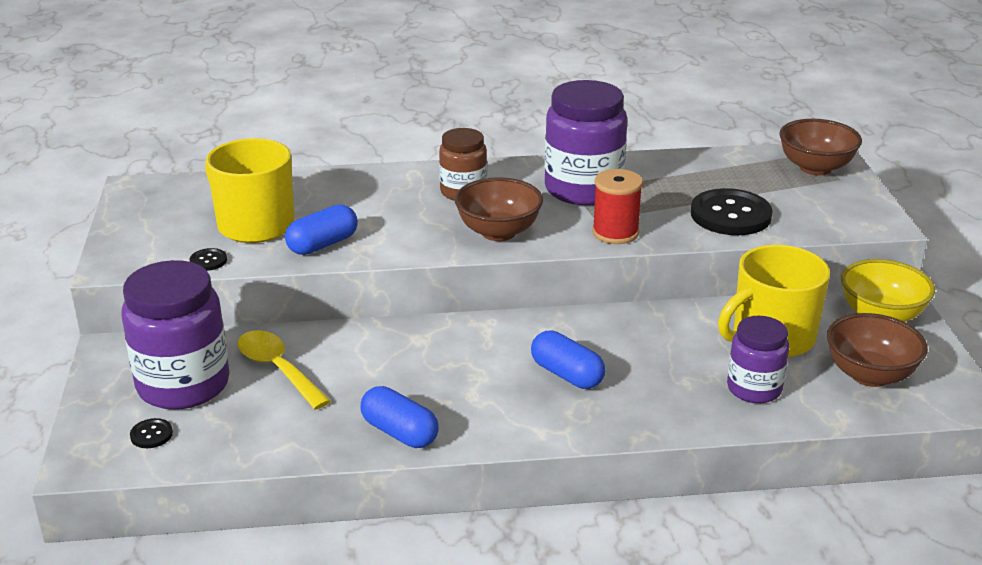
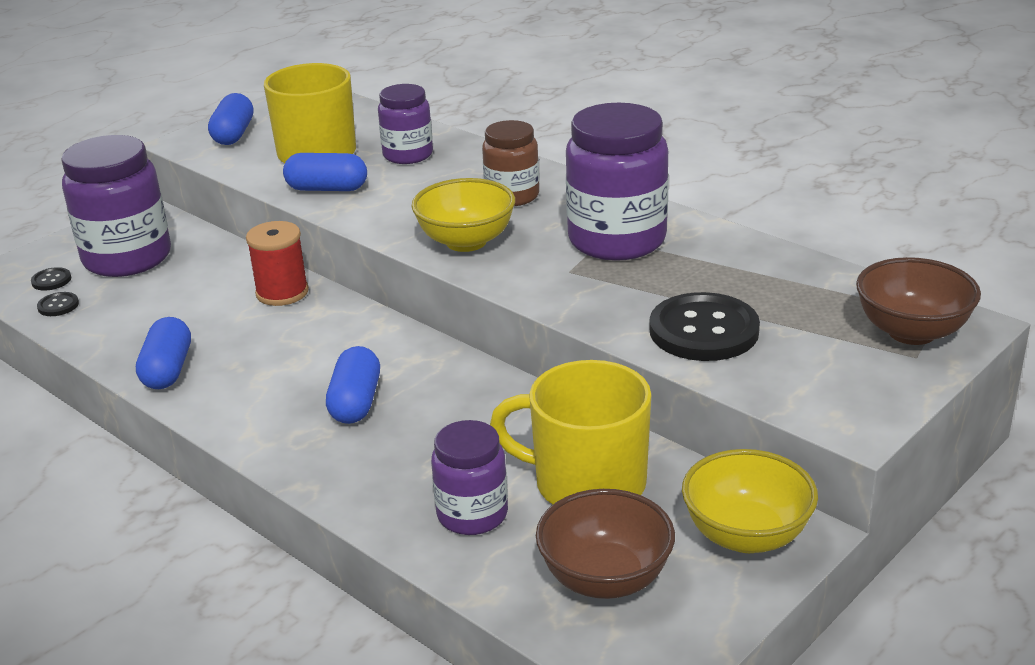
camera: 50 degrees right, 0 degrees up
(146, 242) = (233, 134): none -> blue capsule
(208, 261) = (238, 165): black button -> black button (58, 305)
(277, 369) = (193, 279): yellow spoon -> none
(329, 197) = (408, 155): none -> purple jar
(498, 232) = (466, 242): brown bowl -> yellow bowl
(615, 233) = (558, 291): red spool -> red spool (282, 293)

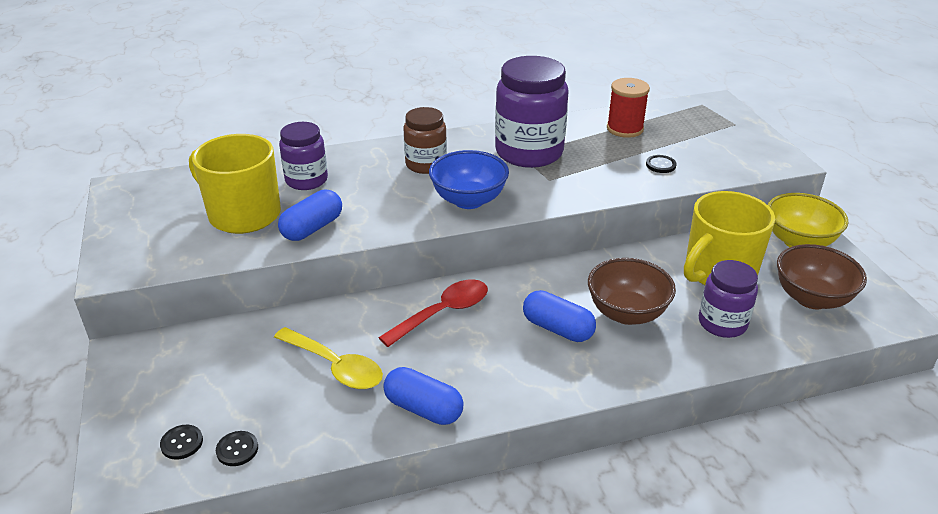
camera: 60 degrees left, 5 degrees up
(127, 258) = (203, 383): purple jar -> none
(193, 306) = (335, 366): none -> yellow spoon
(233, 134) = (142, 242): blue capsule -> none
(282, 293) = (369, 316): red spool -> red spool (625, 129)
(322, 328) = (443, 312): none -> red spoon
(466, 242) = (468, 200): yellow bowl -> blue bowl
(704, 330) = (660, 165): black button -> black button, size x0.43
(911, 332) = (712, 116): brown bowl -> brown bowl (626, 313)

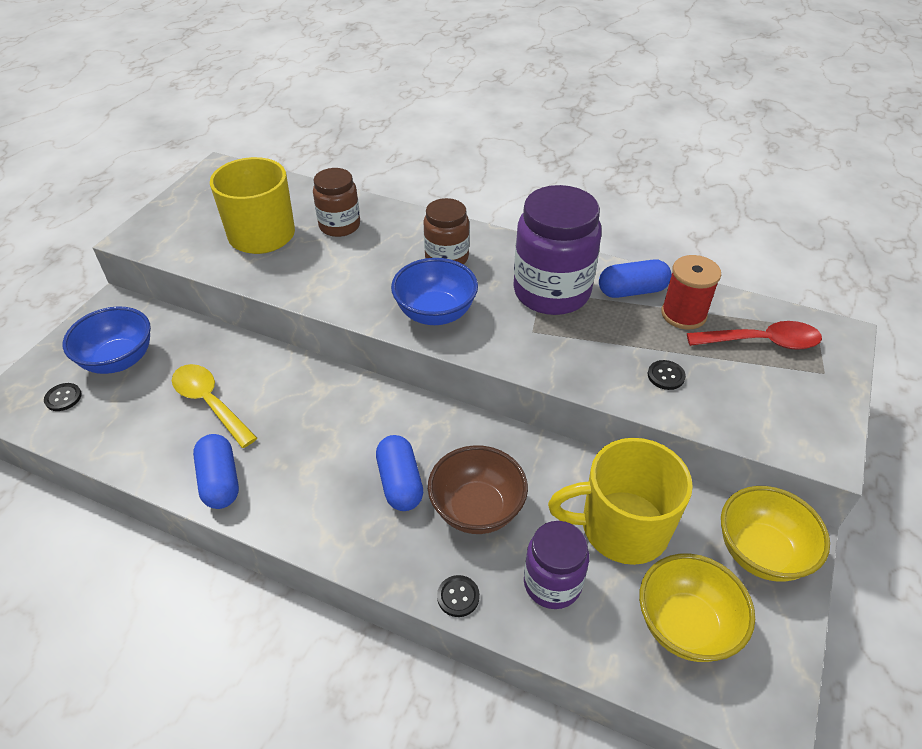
camera: 40 degrees right, 10 degrees up
(198, 386) = (119, 360): none -> blue bowl
(237, 449) = (83, 426): black button -> black button (458, 596)
(306, 180) = (339, 226): purple jar -> brown jar
(312, 228) = (290, 273): blue capsule -> blue capsule (632, 291)
(335, 366) = (210, 403): yellow spoon -> yellow spoon turned 150 degrees clockwise
(443, 312) = (333, 406): red spoon -> red spoon (762, 342)
(811, 298) = (685, 625): brown bowl -> yellow bowl

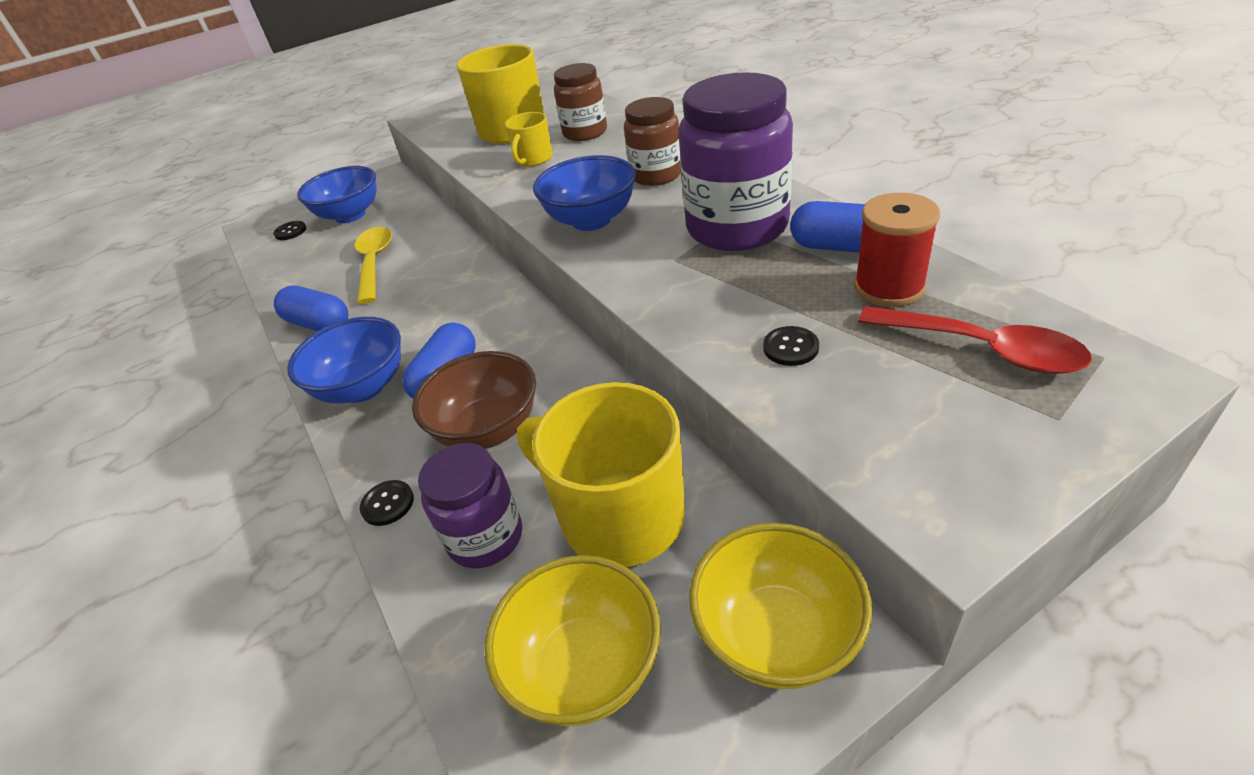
camera: 40 degrees right, 5 degrees down
(220, 481) = (319, 324): blue capsule -> blue capsule turned 75 degrees counterclockwise
(318, 264) = (533, 159): none -> yellow mug
(334, 519) = (363, 387): none -> blue bowl

